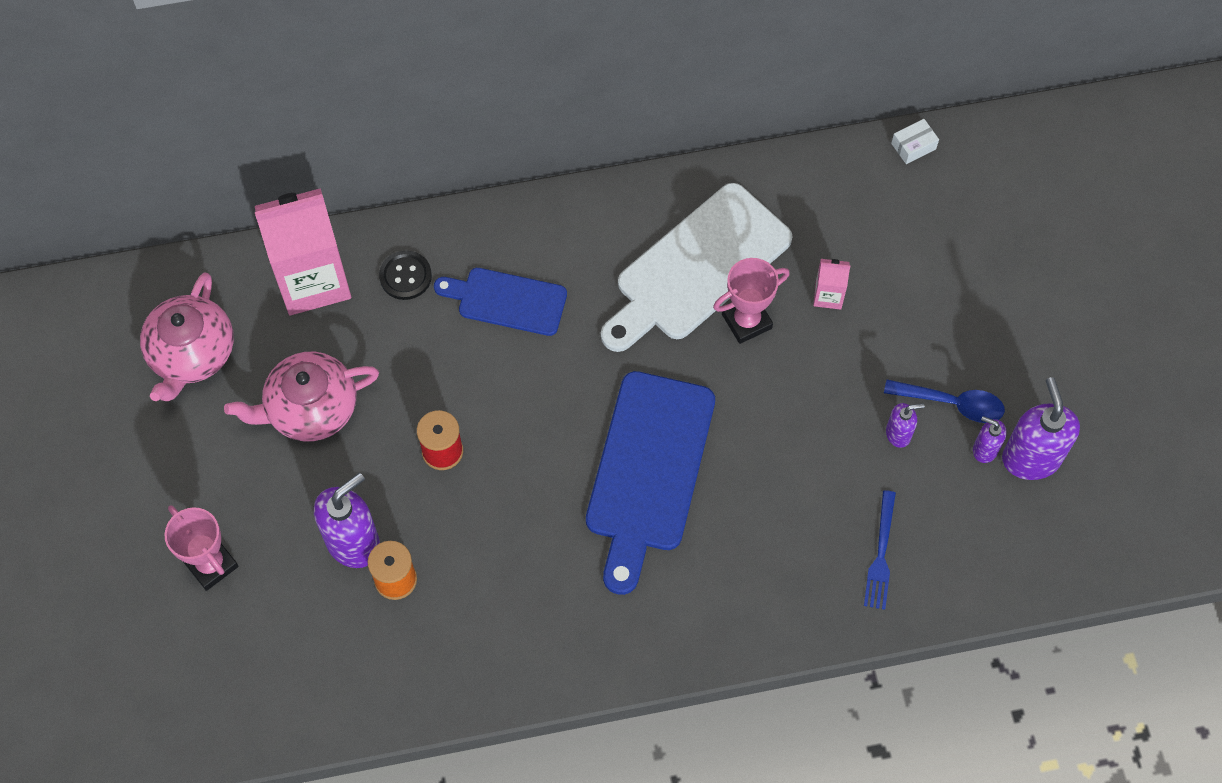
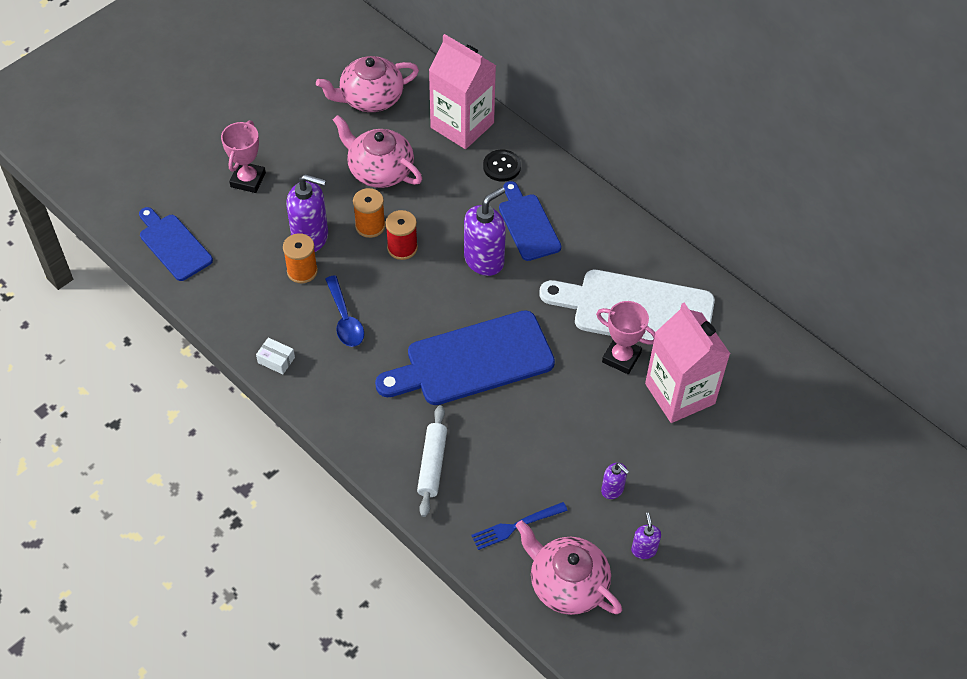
camera: 55 degrees right, 10 degrees down
(247, 706) = (173, 245): none -> blue cutting board
(385, 467) = (370, 226): none -> orange spool
(752, 592) = (432, 464): none -> white rolling pin
(828, 295) = (680, 393): pink carton -> pink carton, size x2.30
(913, 146) = (836, 384): white box -> white box (276, 360)
(952, 403) = (662, 510): blue spoon -> blue spoon (345, 319)
(977, 547) = (567, 583): none -> pink teapot
(1031, 458) = (661, 583): purple soap dispenser -> purple soap dispenser (484, 260)

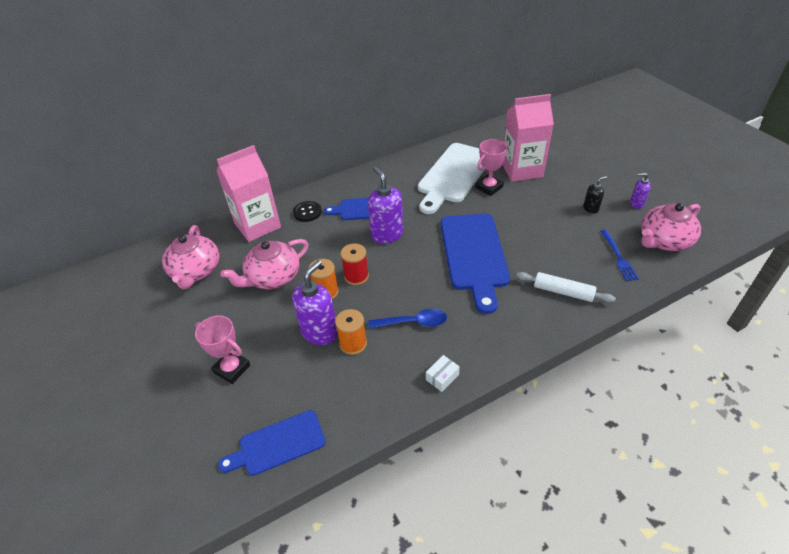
camera: 70 degrees left, 10 degrees down
(612, 490) = (591, 208): purple soap dispenser -> black soap dispenser

